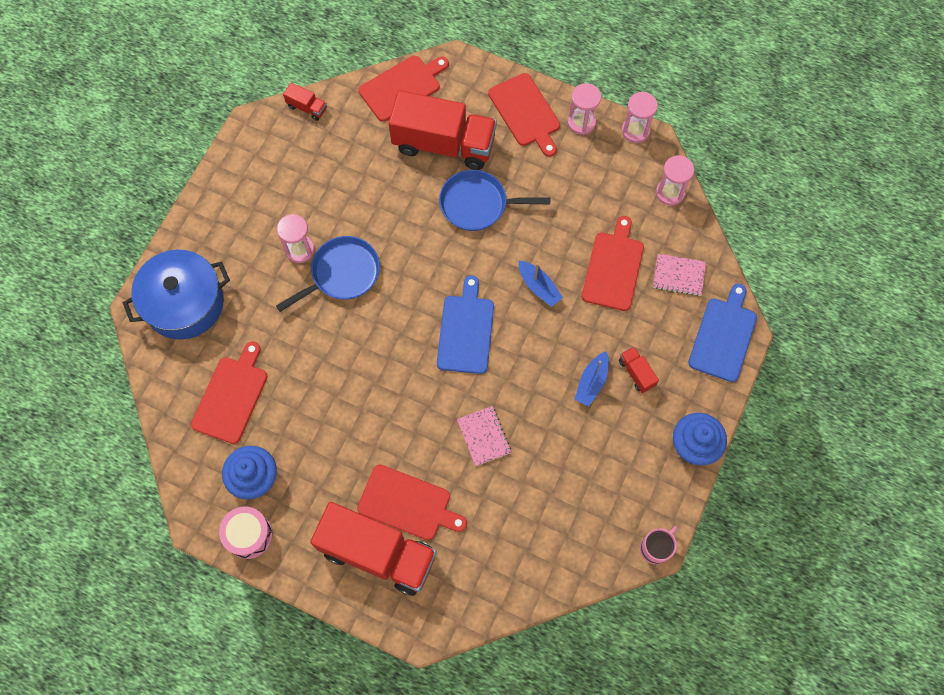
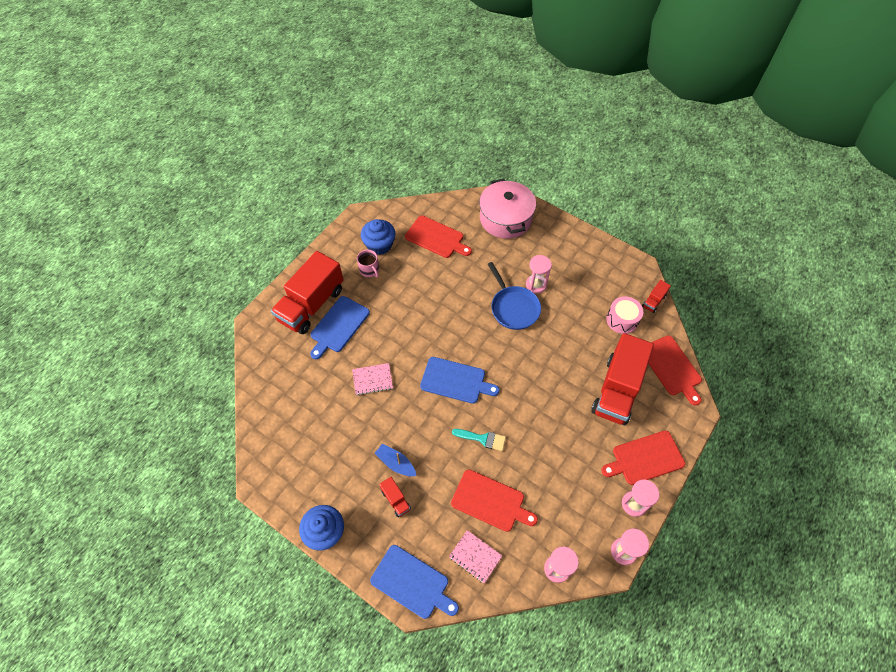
camera: 100 degrees right, 10 degrees down
(184, 303) = (505, 219): blue pot -> pink pot
(249, 535) = (345, 239): pink drum -> pink drum (622, 320)
(408, 504) = (338, 326): red cutting board -> blue cutting board
(478, 204) = (561, 406): blue pan -> none
(538, 287) = (482, 439): blue boat -> turquoise brush
(636, 373) = (396, 500): red truck -> red truck turned 75 degrees clockwise
(656, 548) = (256, 483): pink mug -> pink mug (369, 270)
(678, 275) = (475, 556): pink notebook -> pink notebook turned 75 degrees counterclockwise

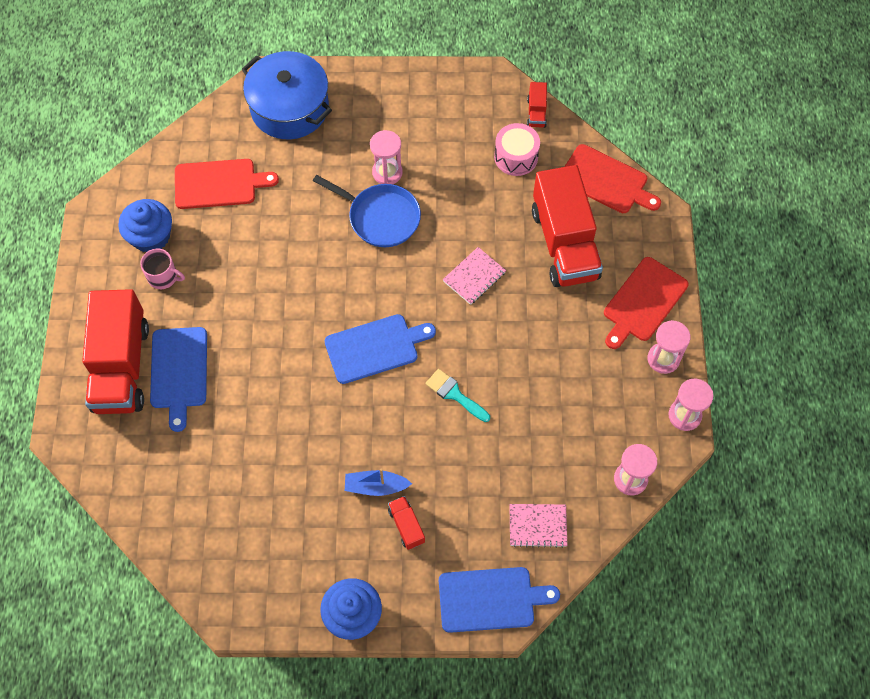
camera: 35 degrees left, 5 degrees up
(372, 379) = (274, 409): pink notebook -> pink notebook (474, 277)
(396, 500) = (406, 526): red truck -> red truck turned 135 degrees counterclockwise
(482, 439) = (455, 394): turquoise brush -> turquoise brush turned 120 degrees counterclockwise
(490, 501) = (512, 457): red cutting board -> none
(505, 219) = (289, 108): pink pot -> blue pot

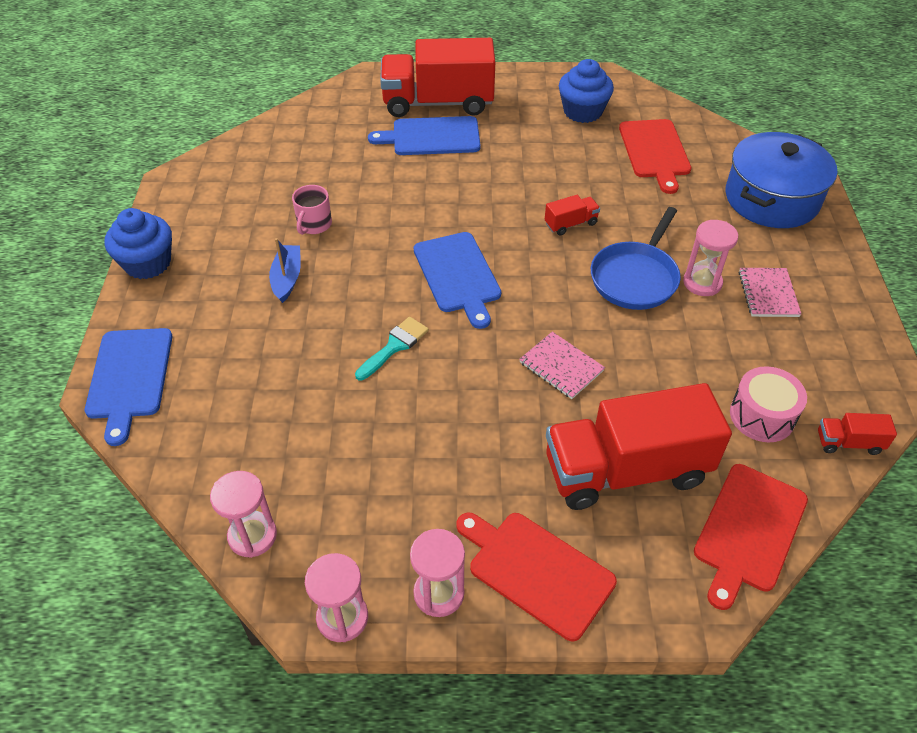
camera: 90 degrees right, 15 degrees down
(163, 277) = (537, 121): pink mug -> pink mug (314, 224)
(406, 526) = (235, 304): red truck -> red truck (570, 224)
(537, 526) = (209, 426): pink notebook -> pink notebook (768, 294)

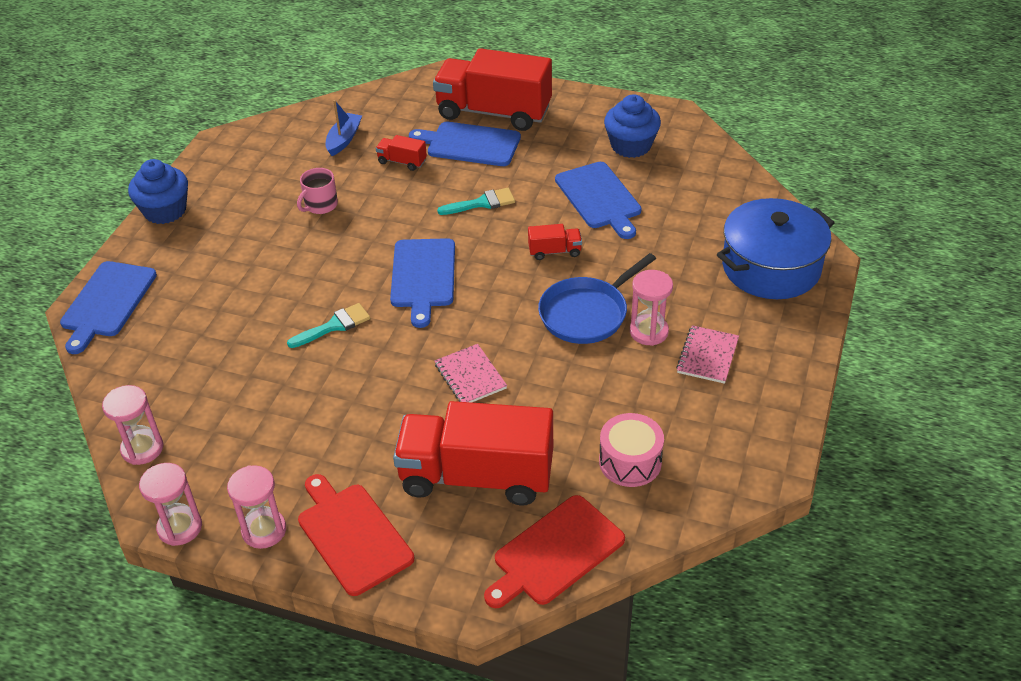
camera: 20 degrees right, 5 degrees down
(287, 278) = (273, 248): blue boat -> blue boat (344, 139)
(475, 191) = (482, 203): none -> turquoise brush
(583, 165) = (599, 198): none -> blue cutting board
(655, 151) = (680, 198): red cutting board -> none
(848, 443) = (698, 505): red truck -> red truck (402, 162)

